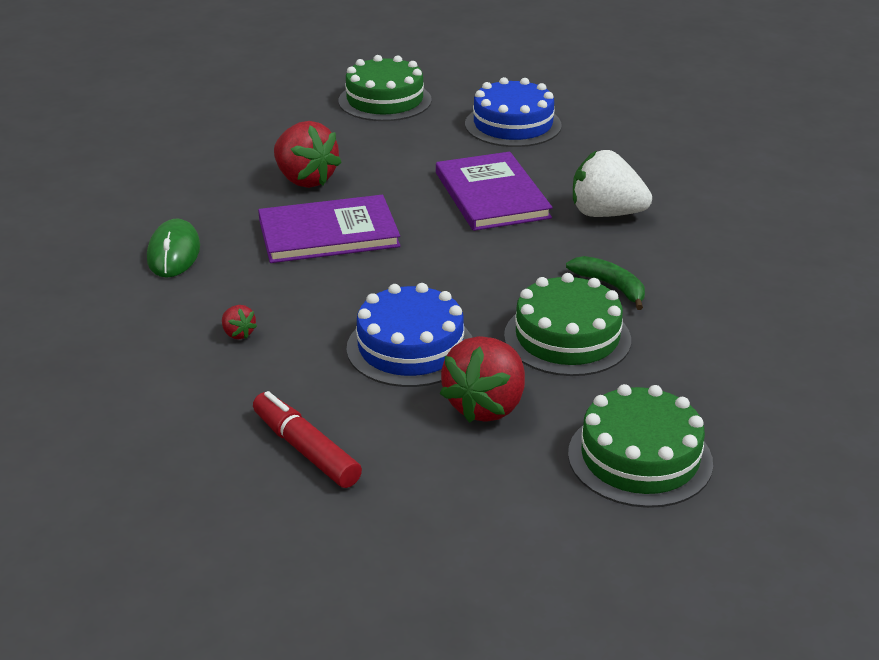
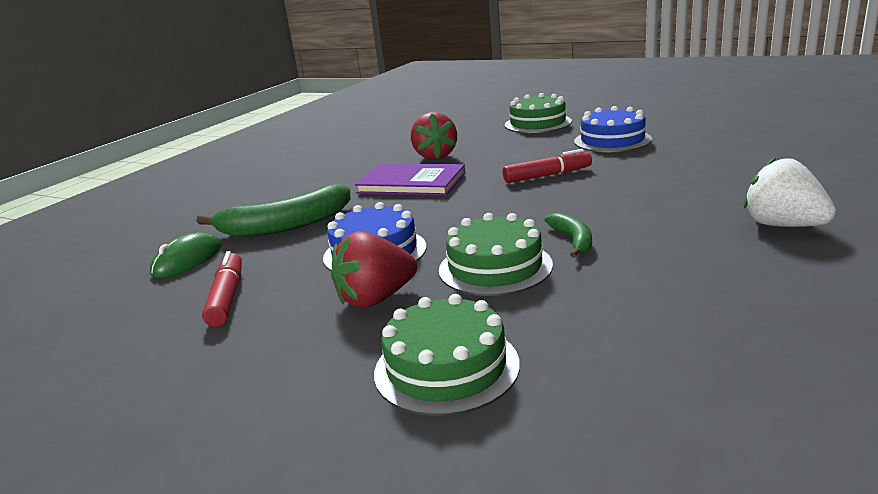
camera: 35 degrees right, 10 degrees down
(174, 253) = (312, 182): green mouse -> green mouse (187, 260)
(238, 334) = (286, 226): red strawberry -> green banana
(491, 195) = (547, 175): purple book -> red marker
(605, 214) = (624, 195): white strawberry -> white strawberry (783, 225)

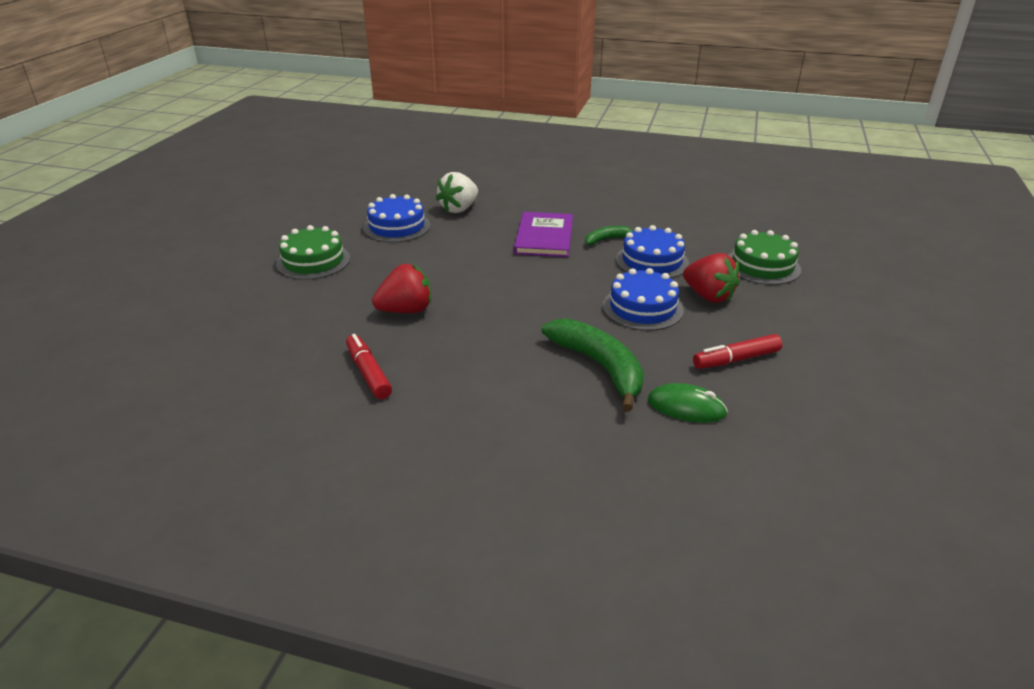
camera: 105 degrees left, 10 degrees up
(411, 183) = (490, 313): purple book -> purple book (544, 237)
(495, 267) = (652, 261): green cake -> blue cake
(547, 175) = (482, 251): red marker -> red marker (368, 373)
(783, 225) = (577, 188): white strawberry -> white strawberry (459, 209)

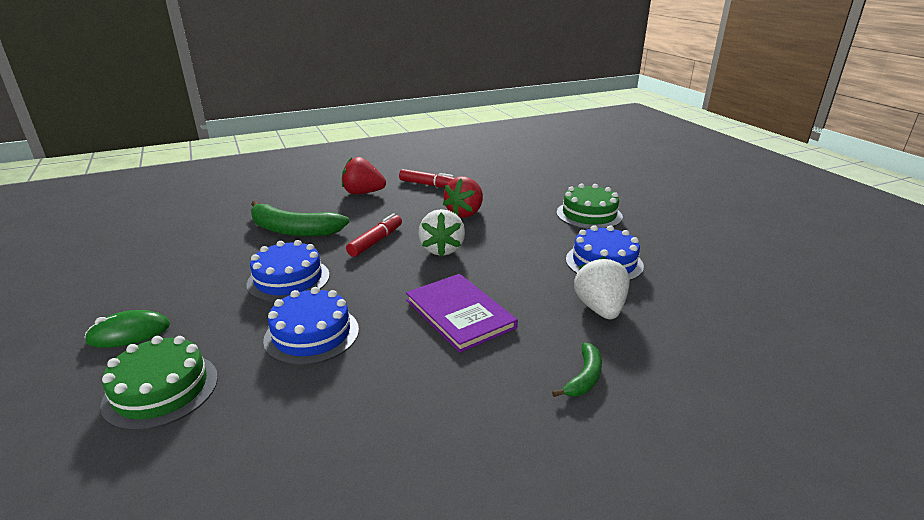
camera: 140 degrees right, 5 degrees down
(488, 282) = (442, 249): none -> white strawberry
(607, 239) = (388, 343): green banana -> green banana (584, 377)
(686, 407) = (219, 230): green mouse -> green mouse (129, 333)
(708, 296) = (226, 316): red strawberry -> red strawberry (363, 193)
(736, 359) = (186, 269): red marker -> red marker (376, 241)

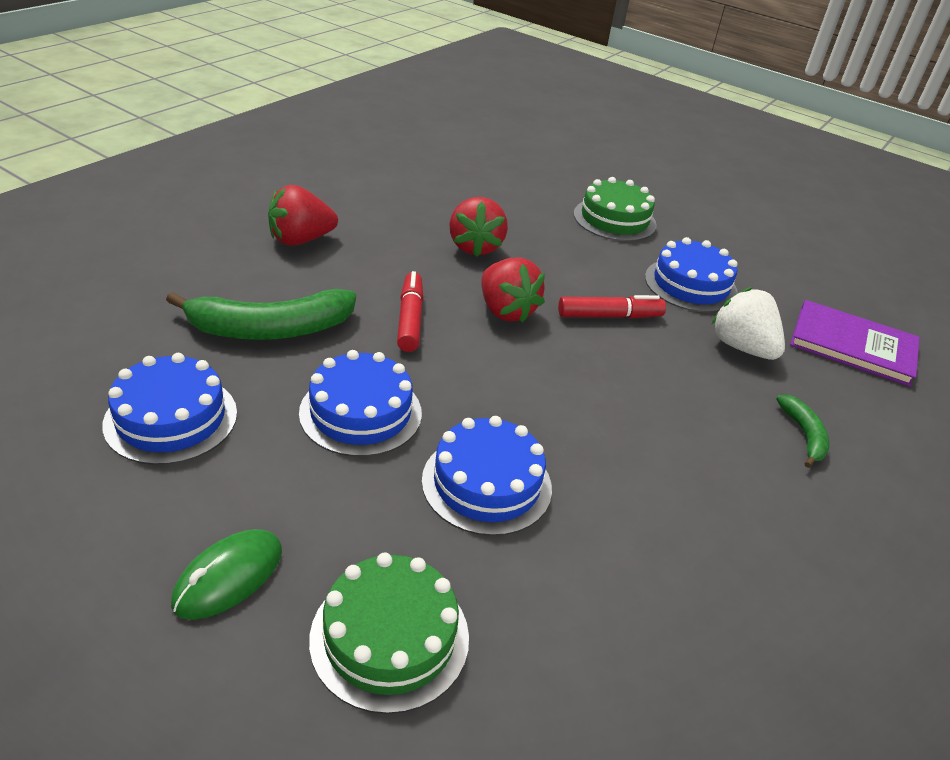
camera: 35 degrees left, 10 degrees up
(196, 258) = (171, 418): none -> blue cake
(428, 185) = (379, 208): red marker -> red marker (609, 316)
(442, 249) = (506, 311): white strawberry -> red strawberry
(460, 314) = (619, 397): purple book -> purple book (852, 345)

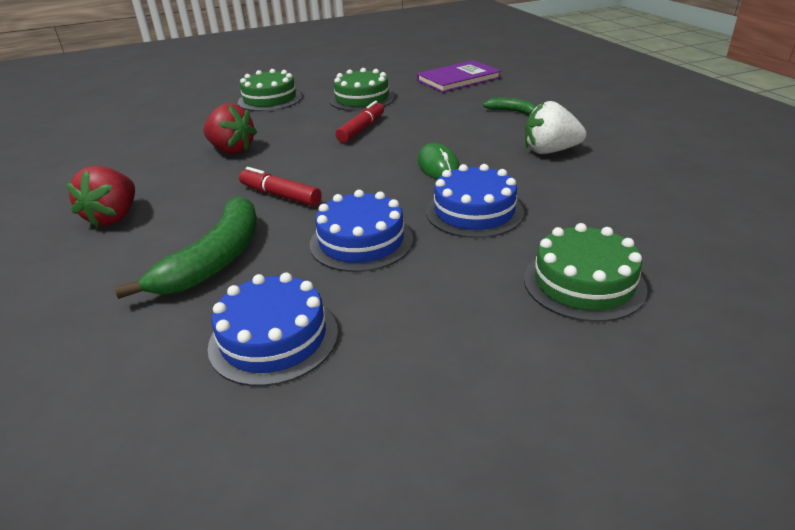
camera: 50 degrees left, 5 degrees down
(228, 577) = (486, 343): green mouse -> green mouse (438, 166)
(506, 311) = (315, 159): red strawberry -> none
(690, 285) = (362, 99): blue cake -> green cake
(742, 347) = (430, 104): white strawberry -> white strawberry (550, 151)

